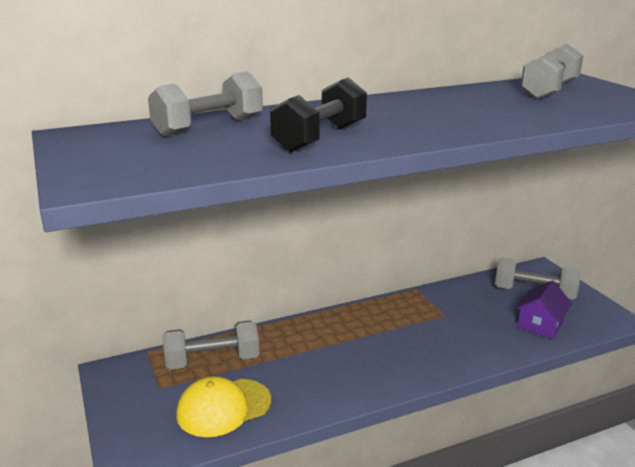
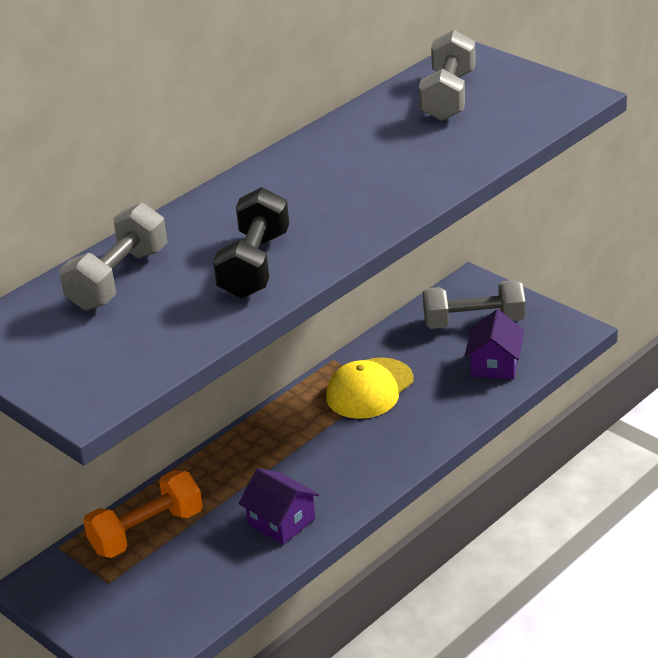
camera: 20 degrees left, 10 degrees up
(212, 361) = (147, 532): grey dumbbell -> orange dumbbell
(223, 407) = (198, 578): yellow cap -> yellow cap (369, 389)
(314, 386) = (281, 522): none -> purple house

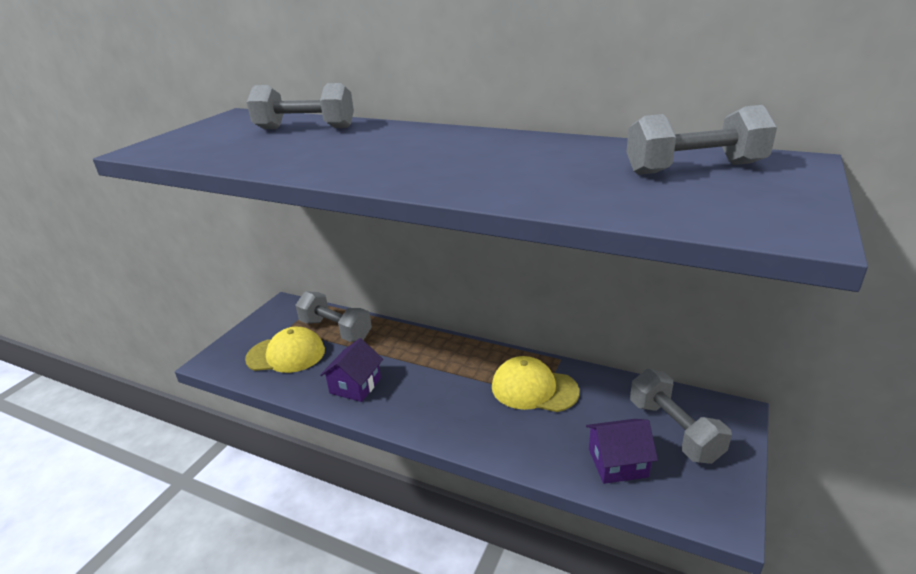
camera: 70 degrees right, 5 degrees down
(147, 532) = (335, 330): orange dumbbell -> grey dumbbell
(173, 583) = (286, 354): none -> yellow cap
(255, 265) = (328, 157): black dumbbell -> none

